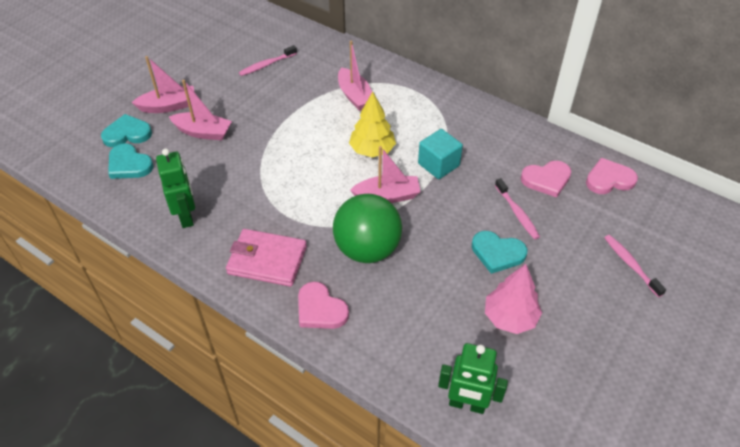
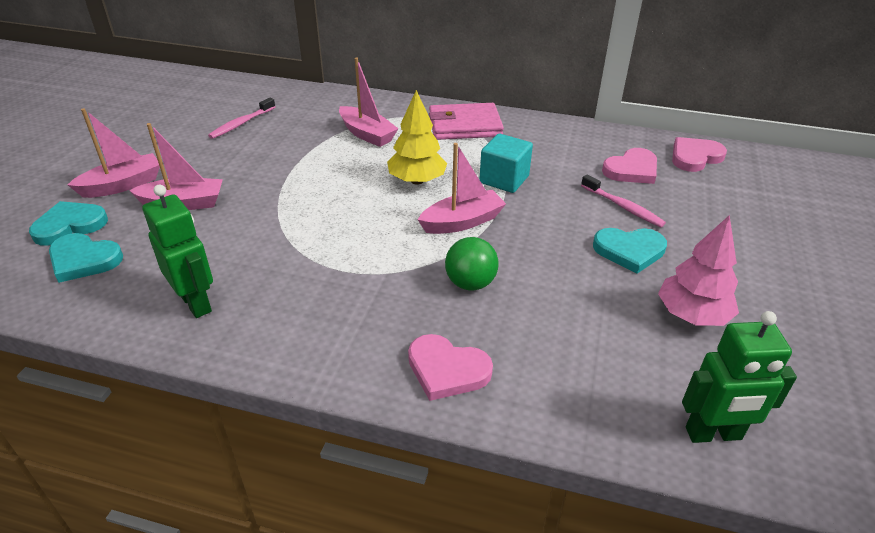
camera: 20 degrees left, 10 degrees down
(267, 260) = (340, 328): pink wallet -> pink wallet (465, 126)
(367, 249) = (470, 283): green ball -> green ball, size x0.56
(630, 264) = (778, 228): pink toothbrush -> none

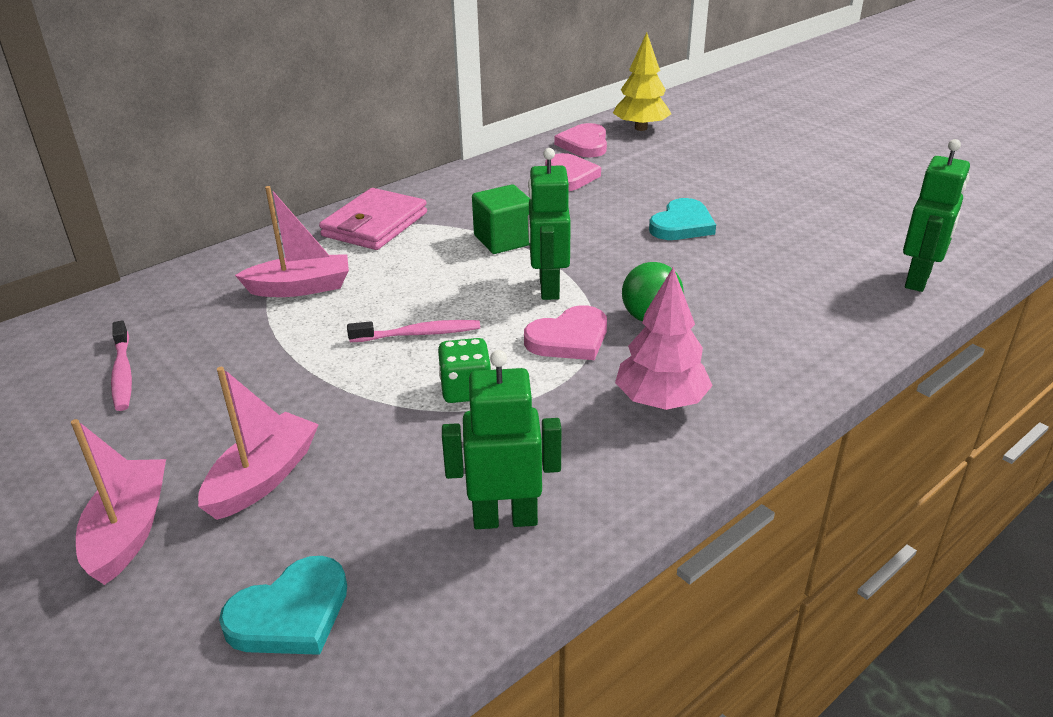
camera: 55 degrees left, 5 degrees down
(70, 225) = (173, 615): turquoise heart -> none
(312, 236) = (466, 390): none -> green dice
(417, 180) = (441, 288): yellow tree -> yellow tree (640, 128)
(447, 370) = (762, 374): pink heart -> pink heart (569, 339)
(462, 222) = (548, 288): pink boat -> green robot
(504, 179) = (504, 240): turquoise cube -> green cube
(623, 207) = (618, 202): pink toothbrush -> pink toothbrush (419, 334)
(692, 315) = (786, 233): pink tree -> pink tree (661, 401)

